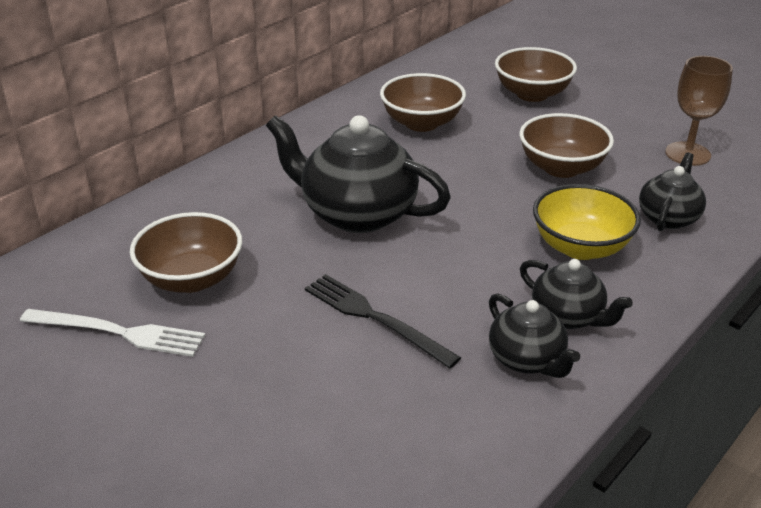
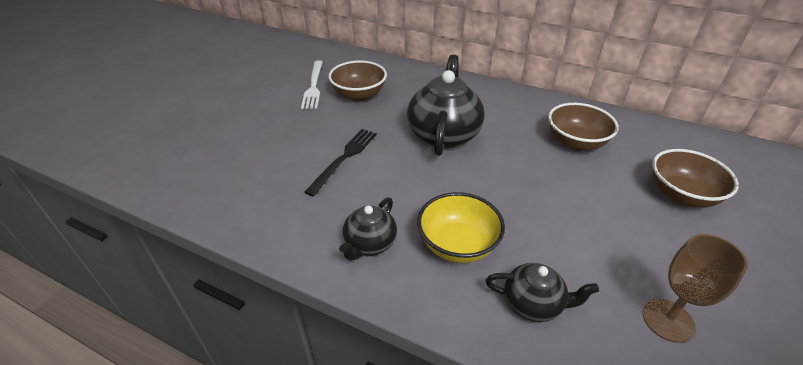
camera: 75 degrees right, 5 degrees up
(527, 359) = (320, 227): black teapot -> none
(561, 168) = (568, 224): brown bowl -> none

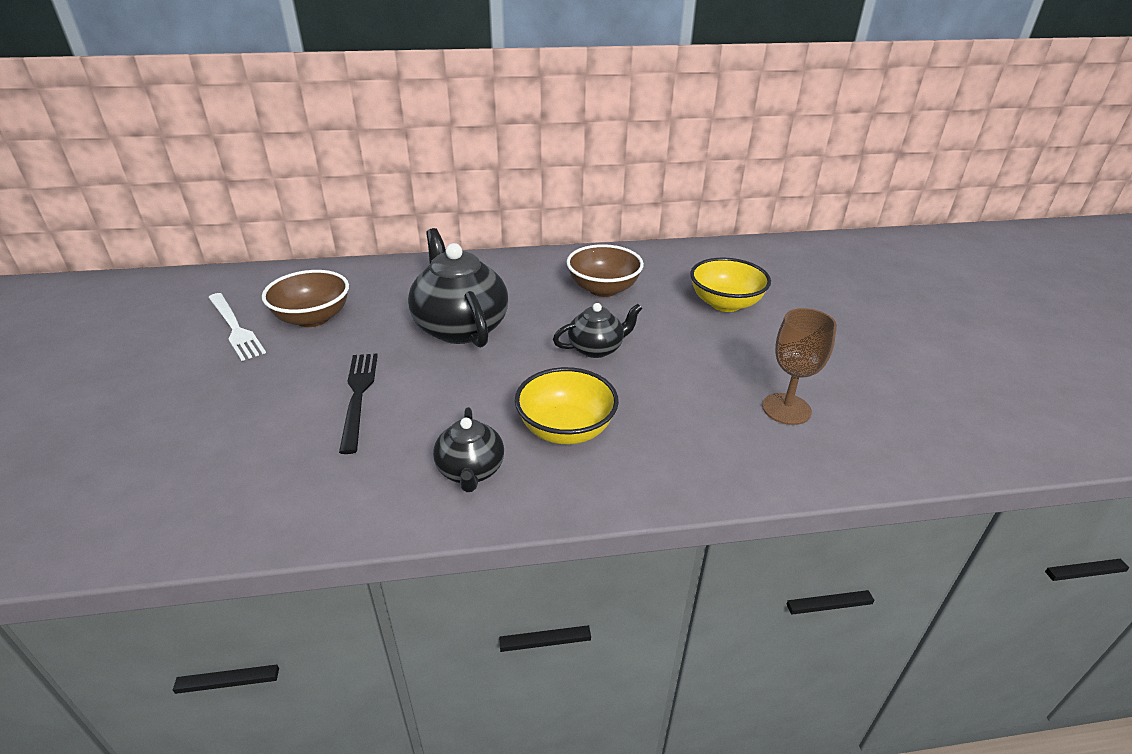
camera: 35 degrees left, 5 degrees down
(533, 303) = (676, 448): black teapot -> black teapot (596, 348)
(681, 195) = (725, 304): brown bowl -> yellow bowl

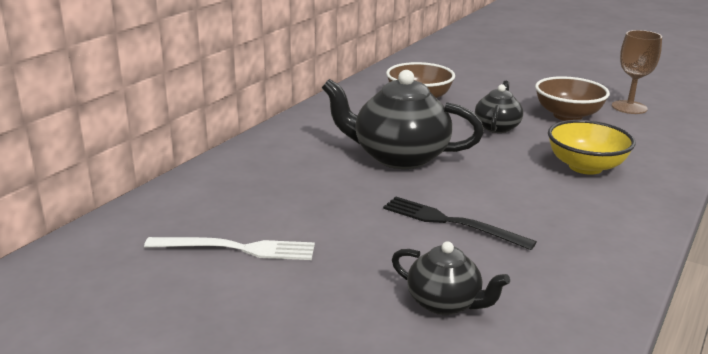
camera: 50 degrees left, 10 degrees down
(313, 318) = (283, 208): brown bowl -> brown bowl (567, 116)
(470, 471) = (602, 210): black teapot -> black teapot (444, 303)
(725, 304) = (493, 78): yellow bowl -> none

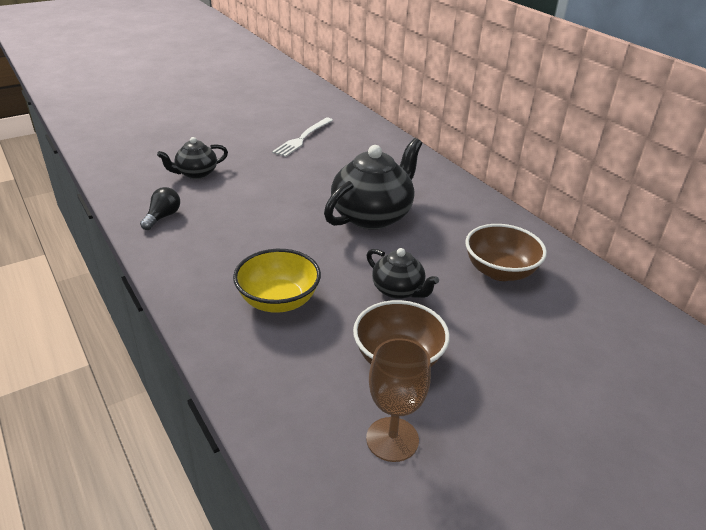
camera: 115 degrees right, 10 degrees up
(451, 222) = (263, 202): black fork -> none
(574, 280) = (163, 217): none -> black light bulb

